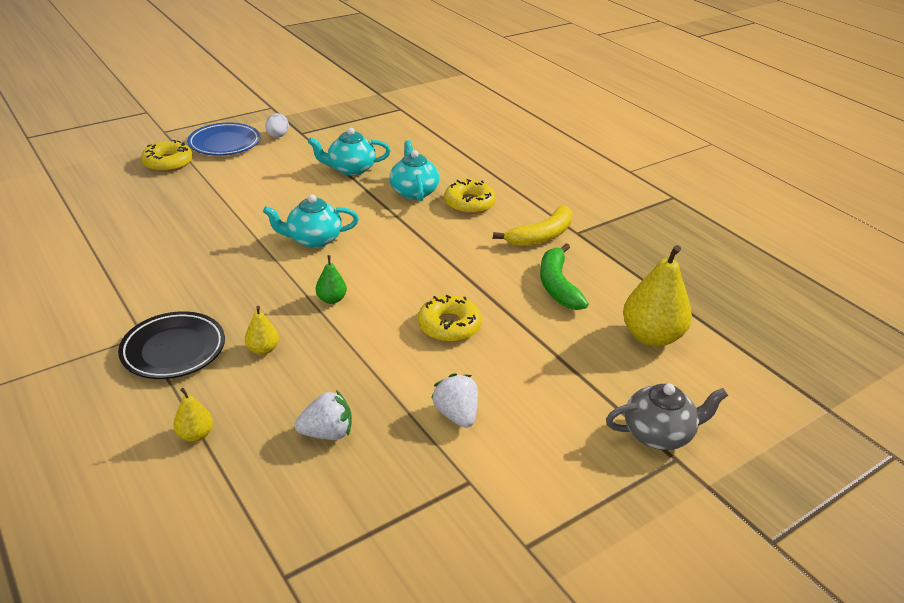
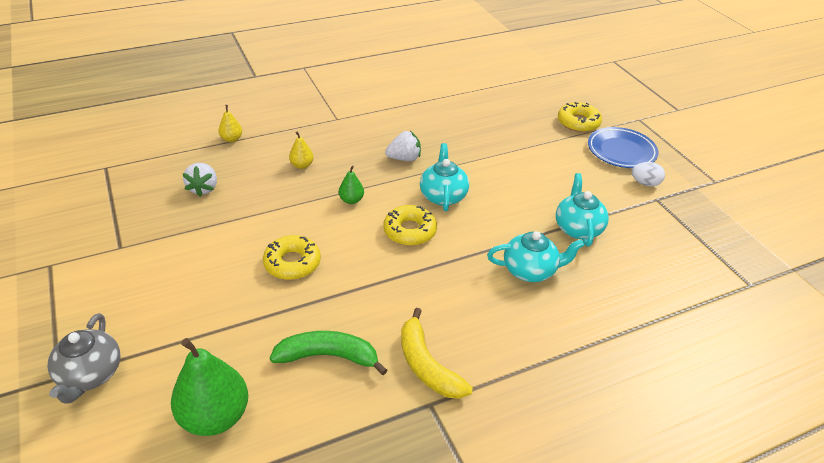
camera: 100 degrees right, 5 degrees up
(173, 350) = (316, 130): black plate -> none
(456, 415) = (186, 251): white strawberry -> white strawberry (404, 158)
(469, 203) = (504, 313): yellow donut -> yellow donut (409, 231)
(651, 337) = (215, 416): yellow pear -> green pear

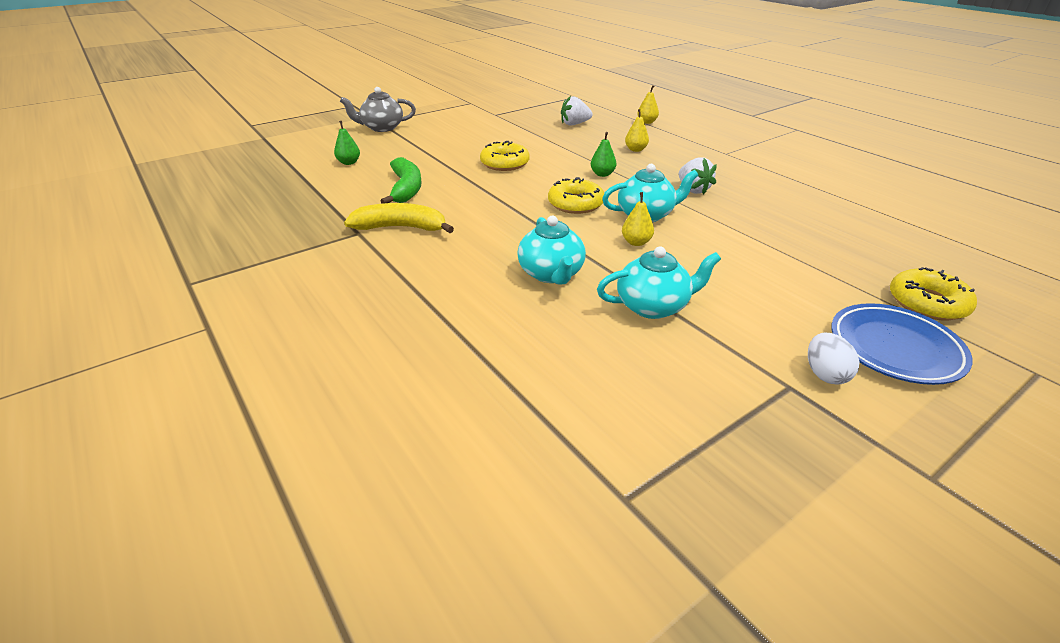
camera: 80 degrees right, 5 degrees down
(215, 416) = (349, 162): green pear -> green pear, size x0.48
(426, 365) = (401, 227): yellow banana -> yellow banana turned 45 degrees clockwise
(488, 213) = (636, 242): none -> yellow pear

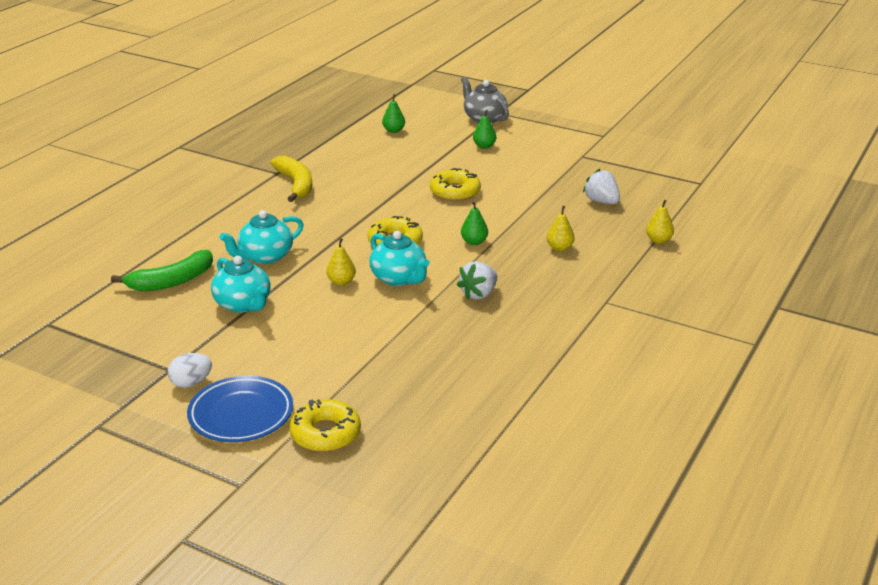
camera: 65 degrees right, 5 degrees down
(406, 189) = (363, 167): green banana -> green banana (171, 281)
(434, 138) = (484, 146): none -> green pear

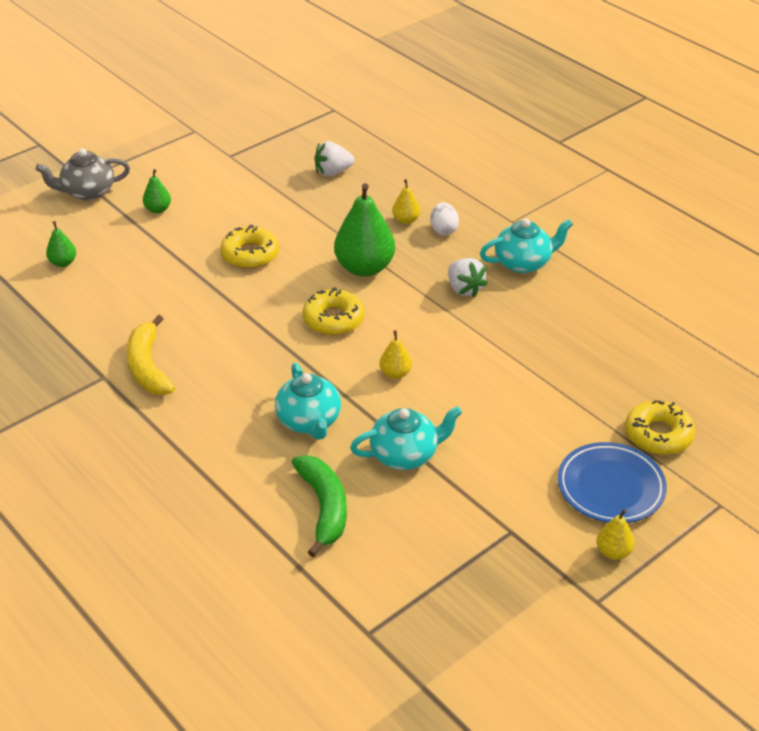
camera: 70 degrees left, 10 degrees up
(191, 383) = (543, 517): white egg -> white egg (443, 230)
(296, 185) = (148, 367): yellow banana -> yellow banana turned 105 degrees counterclockwise
(399, 278) = (409, 332): turquoise teapot -> turquoise teapot (523, 263)
(474, 242) = (364, 268): green pear -> green pear, size x2.06
(658, 240) = (424, 163): yellow pear -> yellow pear (613, 552)

